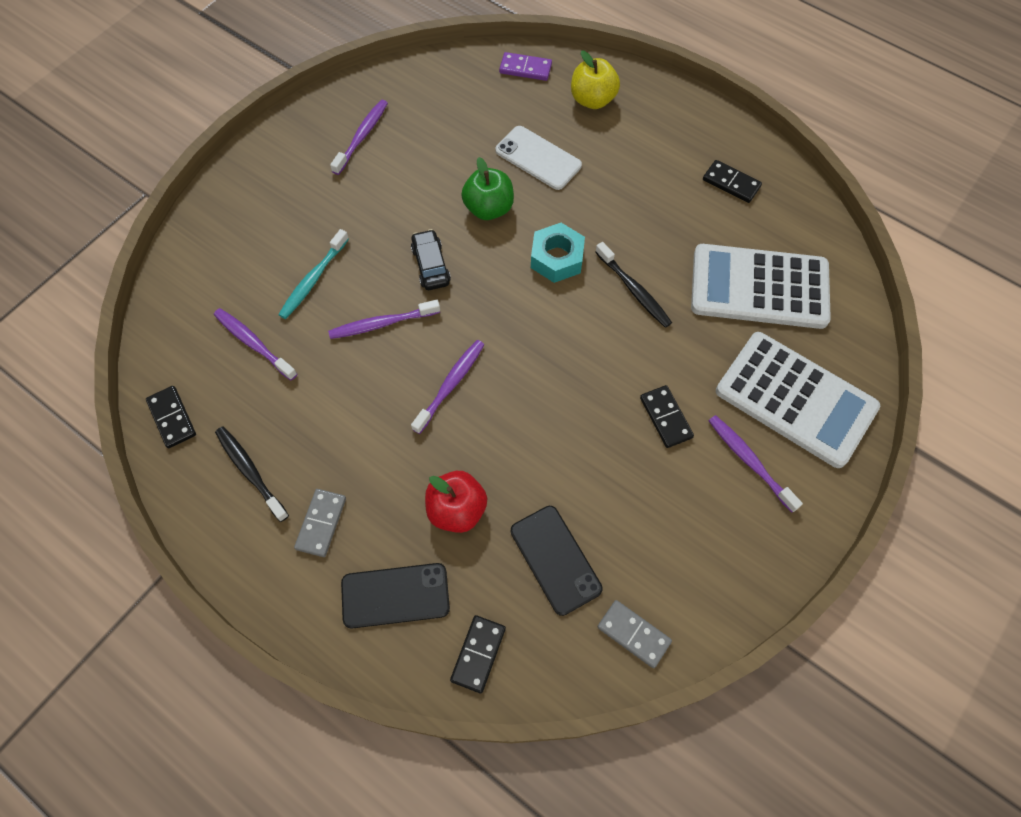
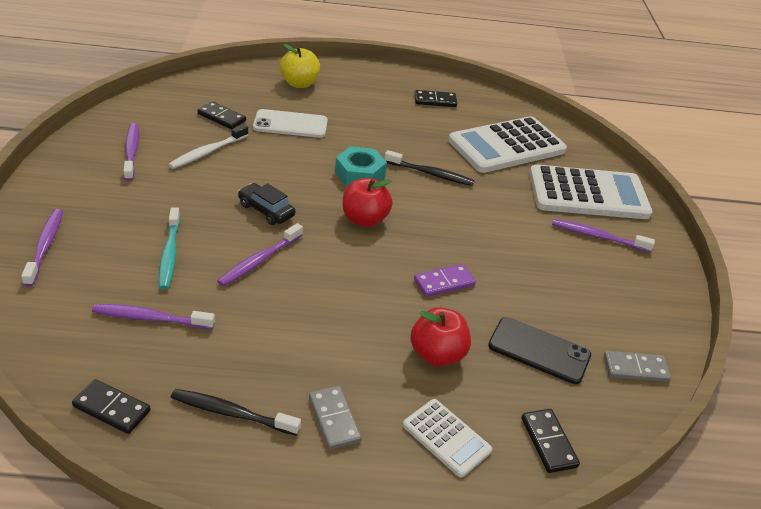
camera: 40 degrees left, 25 degrees down
(395, 595) = (446, 438): black phone -> white calculator
(429, 165) = (208, 152): none -> white toothbrush
(450, 385) = (353, 277): purple toothbrush -> purple toothbrush (45, 246)
(488, 208) = (280, 163): green apple -> none
(515, 320) = (364, 219): none -> red apple
(525, 68) = (233, 80): purple domino -> purple domino (444, 282)
(666, 417) = (523, 234): black domino -> black domino (222, 117)

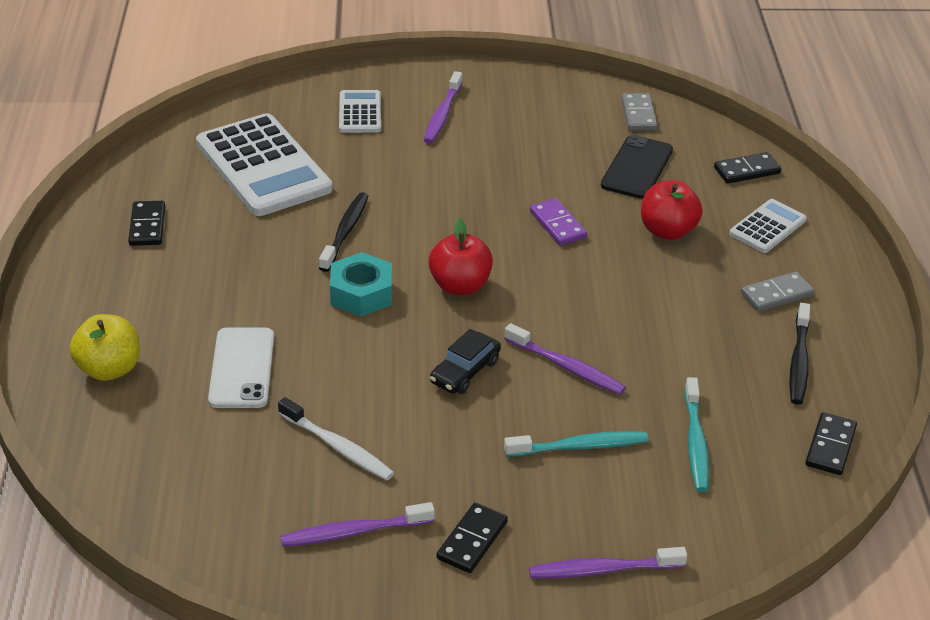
camera: 90 degrees left, 0 degrees up
(150, 318) = (695, 442): purple toothbrush -> turquoise toothbrush
(222, 117) = (233, 446): black domino -> black domino (472, 540)
(588, 194) = (360, 112): white calculator -> white calculator, size x0.50

